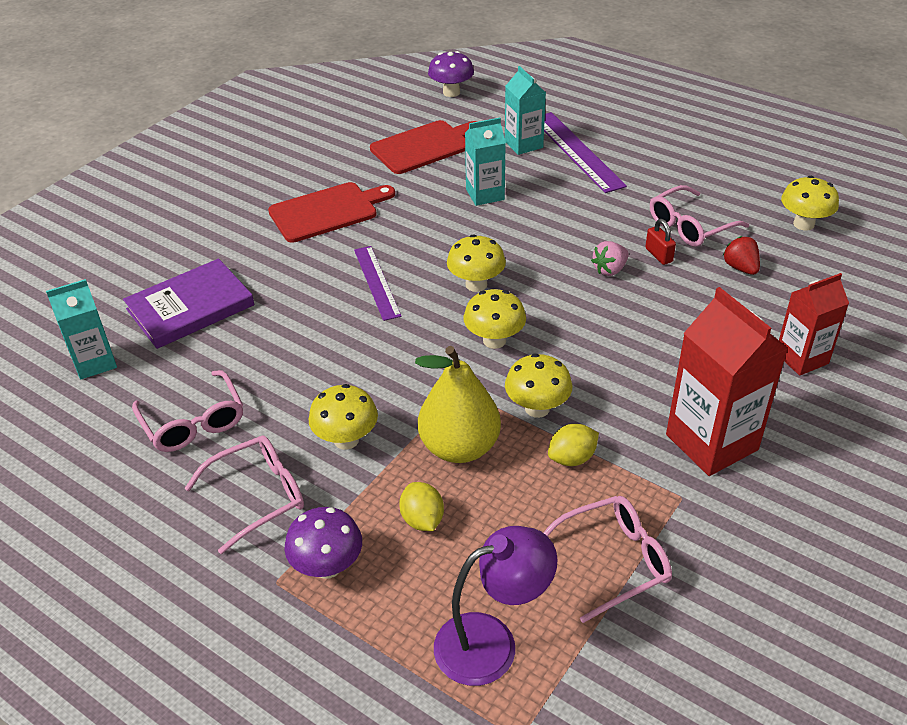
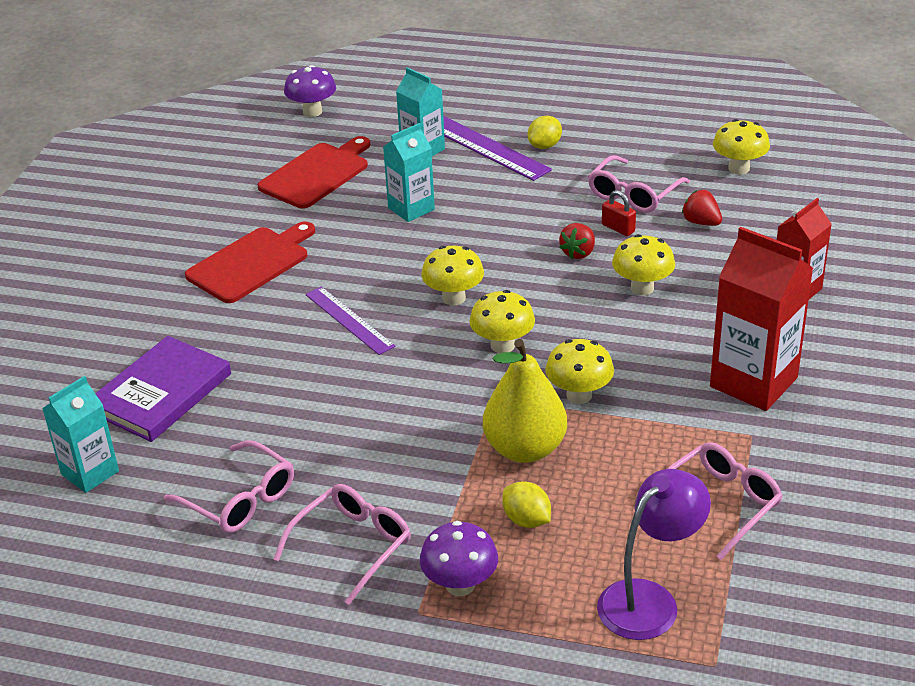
camera: 20 degrees left, 5 degrees down
(346, 439) = (409, 472): yellow mushroom -> yellow mushroom (642, 288)
(572, 458) = (636, 429): yellow lemon -> yellow lemon (544, 146)
(610, 270) = (578, 253): pink strawberry -> red strawberry

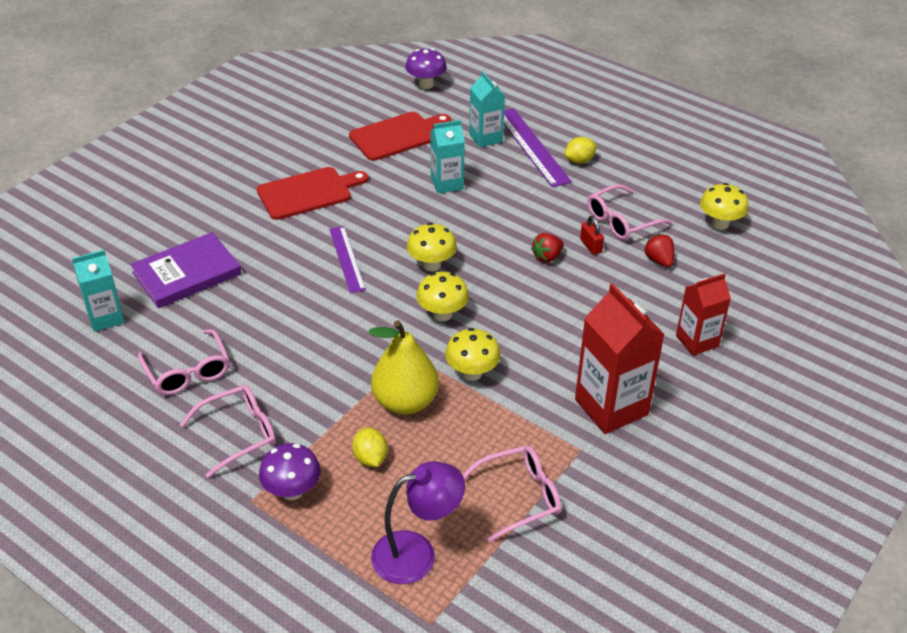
camera: 20 degrees right, 5 degrees up
(642, 288) = (576, 301): yellow mushroom -> none

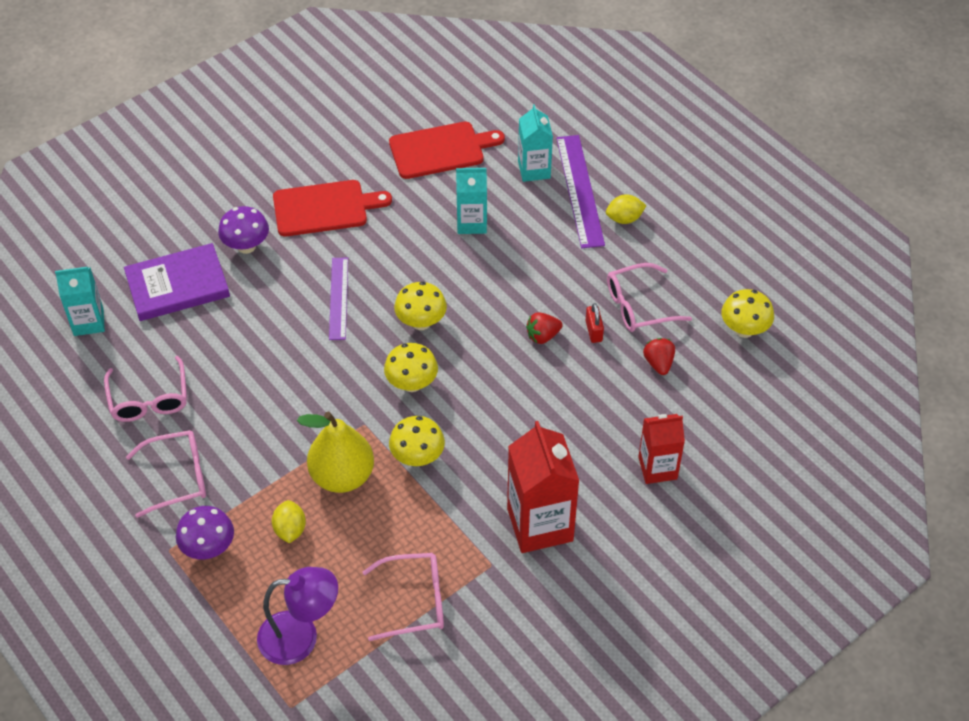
camera: 15 degrees right, 10 degrees up
(426, 84) = (494, 84): purple mushroom -> purple mushroom (246, 246)

